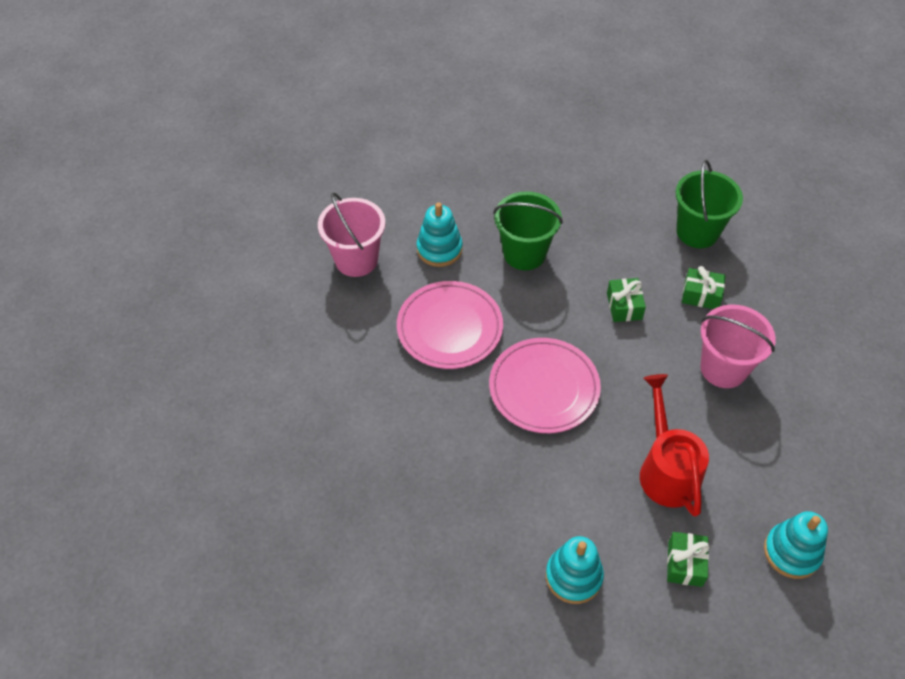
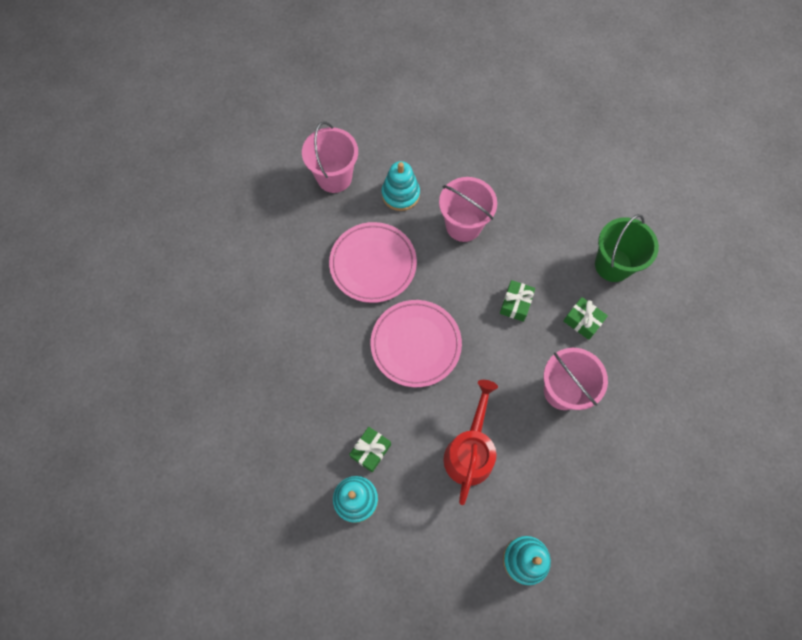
camera: 25 degrees right, 15 degrees up
(524, 253) = (463, 225): green bucket -> pink bucket
(685, 564) = (440, 529): green gift -> green gift (370, 451)

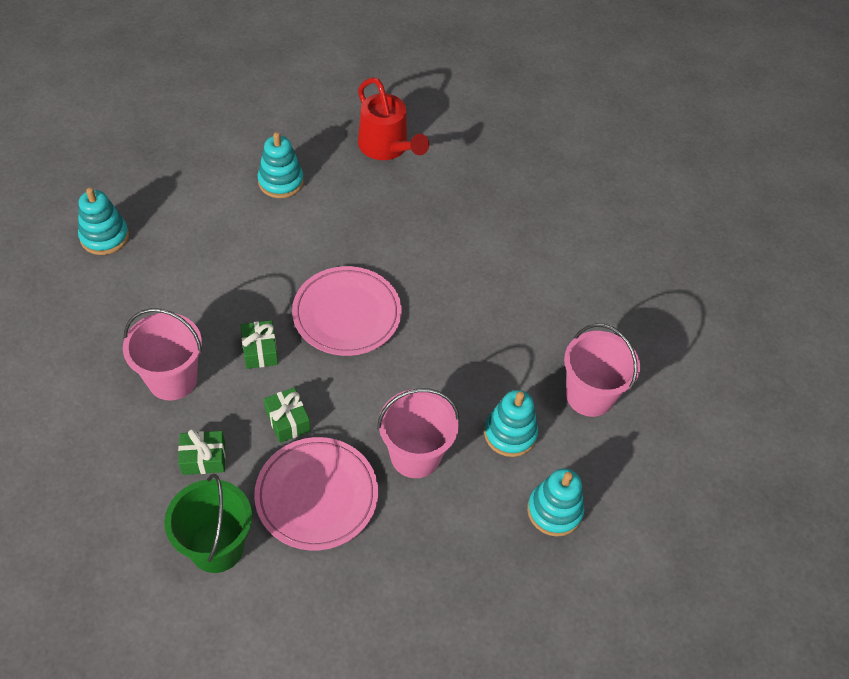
camera: 130 degrees right, 15 degrees down
(370, 451) = (302, 216): green gift -> green gift (260, 350)
(373, 264) = (459, 348): pink plate -> pink plate (316, 496)
(422, 141) = (554, 511): none -> turquoise stacking toy
(470, 450) = (218, 273): red watering can -> red watering can (387, 148)

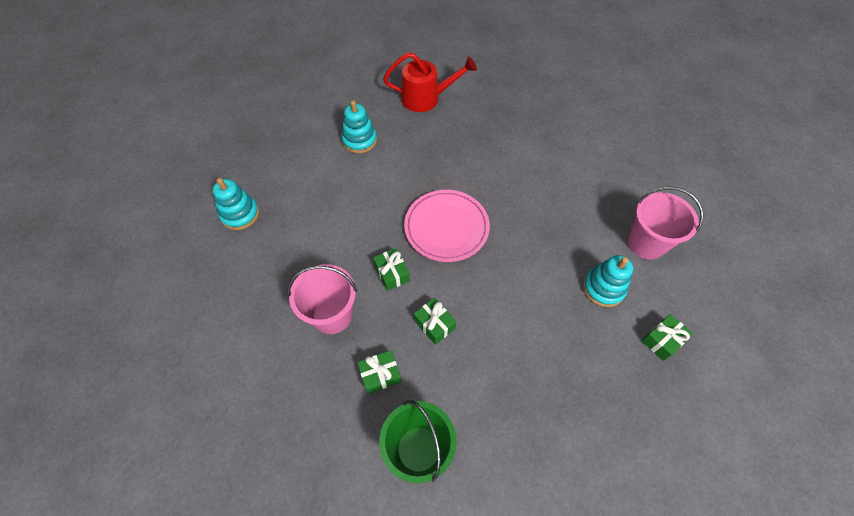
camera: 10 degrees left, 5 degrees up
(316, 496) = (481, 380): pink plate -> none
(387, 148) = (427, 98): red watering can -> red watering can turned 45 degrees counterclockwise
(415, 455) = (542, 325): pink bucket -> none
(554, 511) = (662, 340): turquoise stacking toy -> green gift

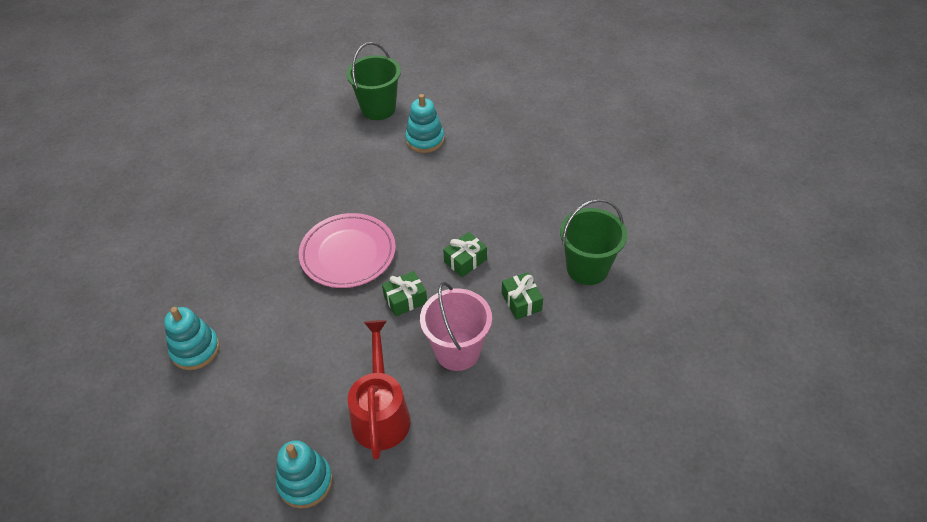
camera: 90 degrees left, 10 degrees down
(427, 98) = (135, 278): red watering can -> red watering can (381, 412)
(646, 243) = (378, 109): pink bucket -> green bucket
(662, 340) = (474, 110): green gift -> none

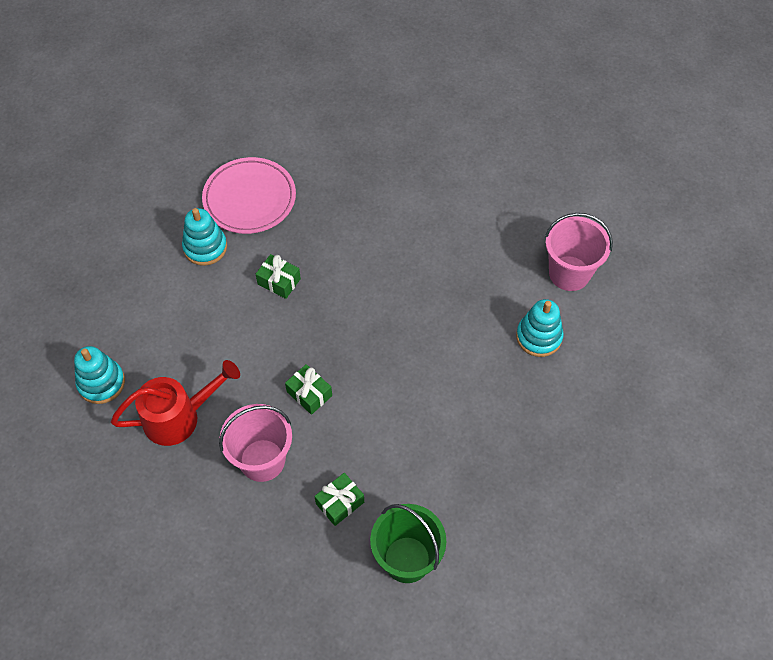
camera: 70 degrees right, 10 degrees up
(348, 253) = (350, 323): pink plate -> pink plate (249, 199)
(378, 109) = (569, 273): green bucket -> pink bucket
(465, 261) = (376, 433): green gift -> green gift (279, 281)

